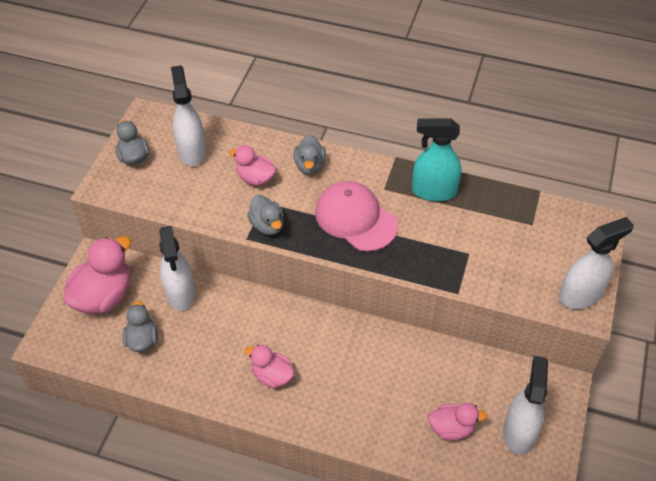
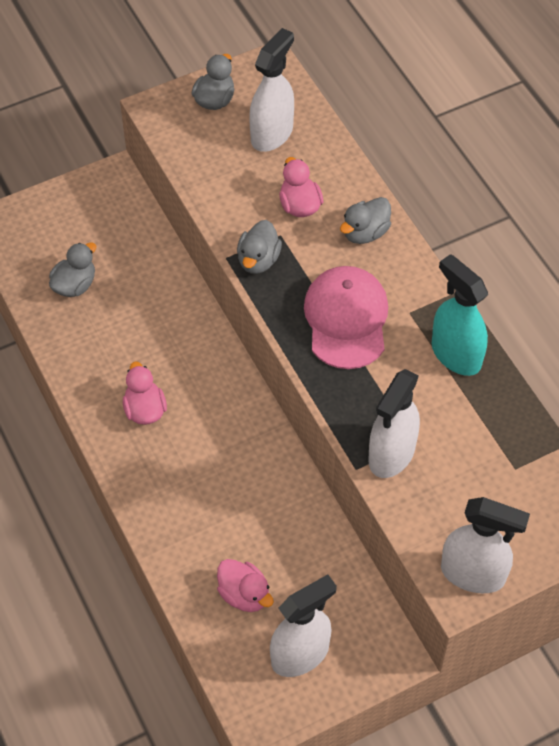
camera: 45 degrees right, 5 degrees up
(104, 296) = (85, 219): pink duck -> none
(180, 293) = (150, 269): white spray bottle -> white spray bottle (391, 454)

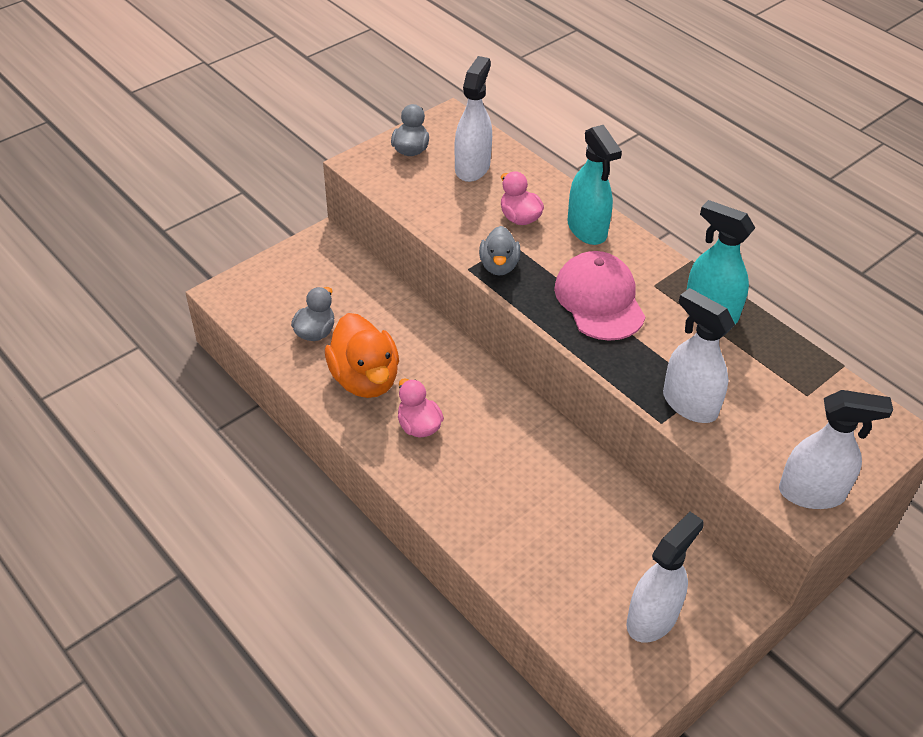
camera: 15 degrees left, 10 degrees down
(108, 348) = (365, 379): none -> orange duck
(244, 594) = (576, 573): pink duck -> none
(365, 233) = (587, 229): grey duck -> turquoise spray bottle
(391, 454) = (689, 404): white spray bottle -> white spray bottle turned 120 degrees clockwise

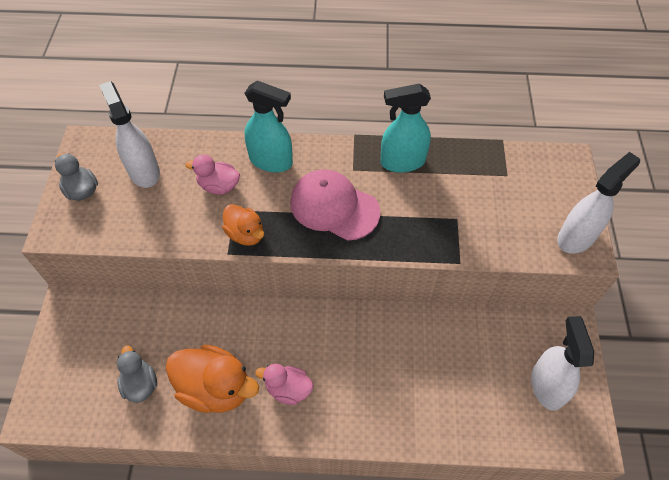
camera: 45 degrees left, 10 degrees up
(499, 266) = (245, 234): grey duck -> orange duck
(689, 404) = (460, 236): white spray bottle -> none

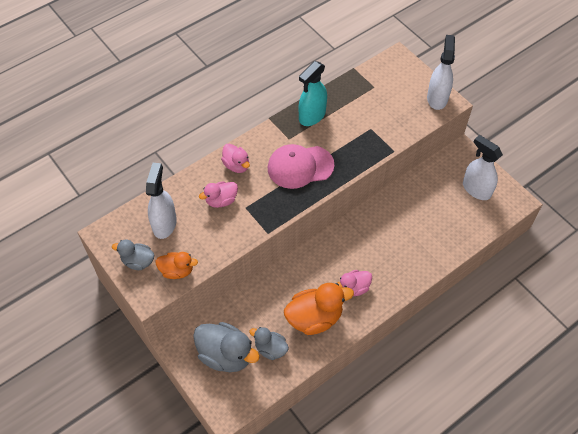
camera: 40 degrees left, 0 degrees up
(95, 354) = (226, 355): none -> grey duck
(144, 171) = (164, 224): white spray bottle -> white spray bottle turned 75 degrees clockwise
(245, 234) = (266, 216): orange duck -> orange duck (177, 271)
(271, 161) = (236, 165): turquoise spray bottle -> pink duck

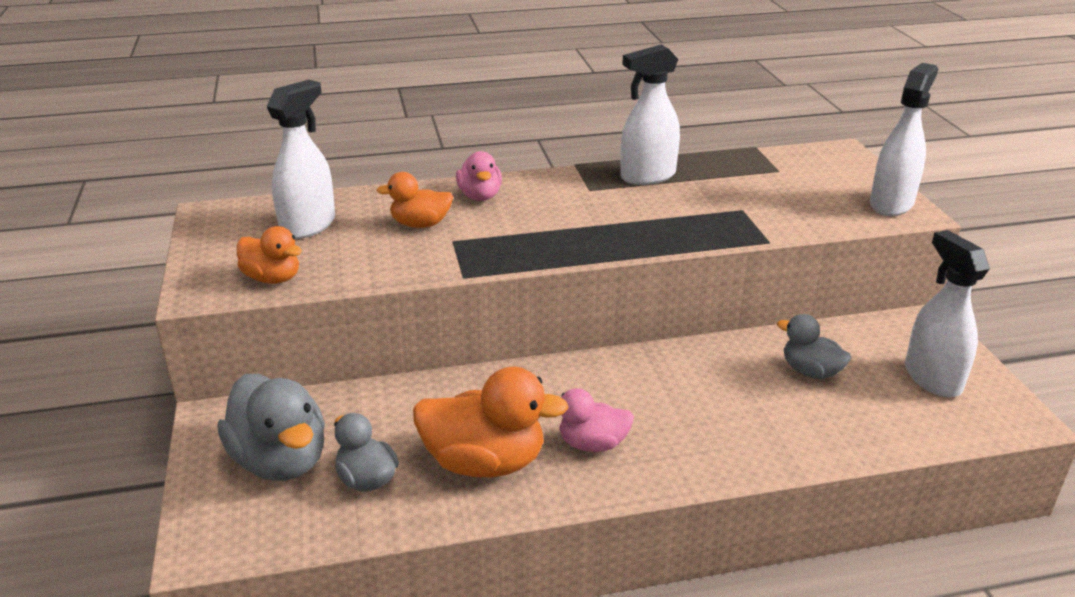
camera: 25 degrees right, 25 degrees down
(138, 261) = (225, 253): grey duck -> grey duck (810, 371)
(221, 200) = (420, 224): pink duck -> orange duck
(300, 167) = (583, 220): pink cap -> none
(312, 116) = (647, 176): turquoise spray bottle -> white spray bottle

